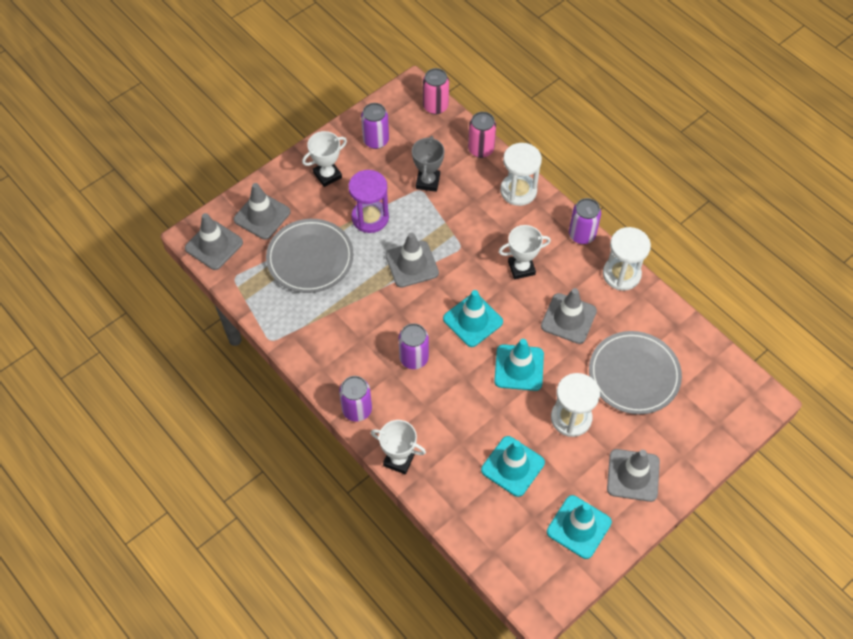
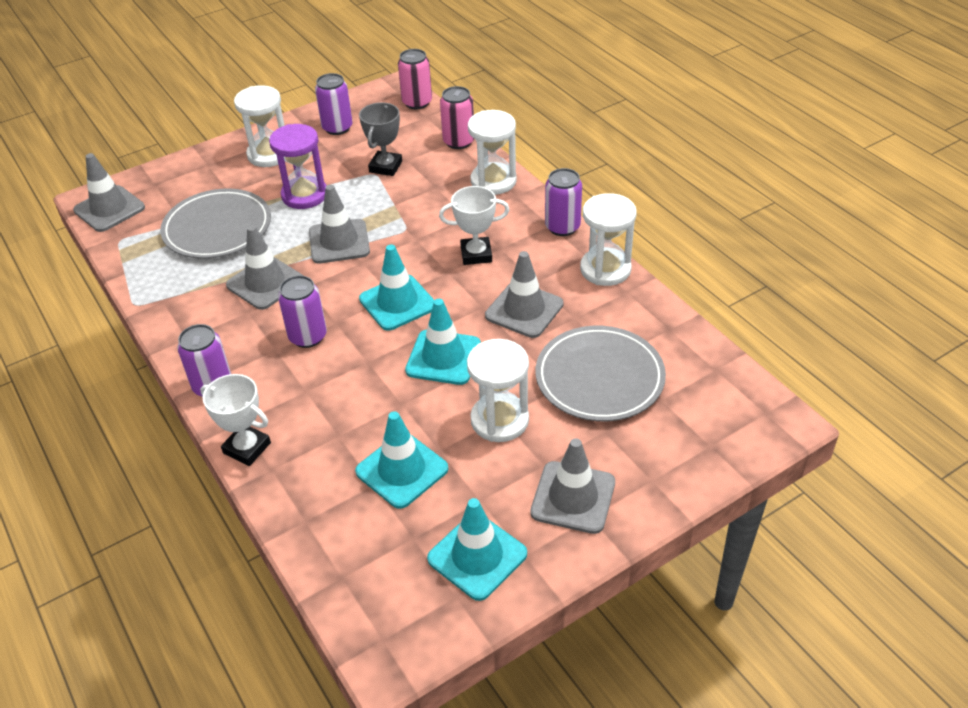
camera: 10 degrees right, 15 degrees down
(262, 216) = (178, 186): grey traffic cone -> grey traffic cone (265, 283)
(327, 175) = (269, 154): white trophy -> white hourglass

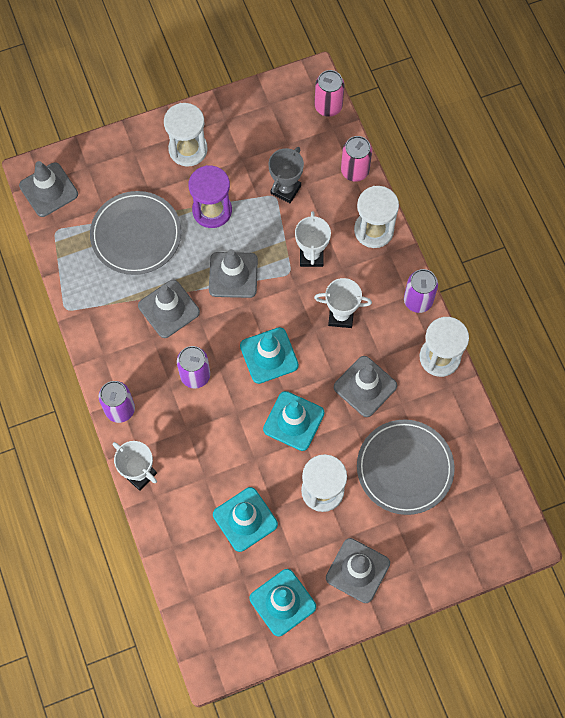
camera: 10 degrees right, 25 degrees up
(337, 128) = (251, 126): purple can -> none
(428, 212) = (311, 256): none -> white trophy

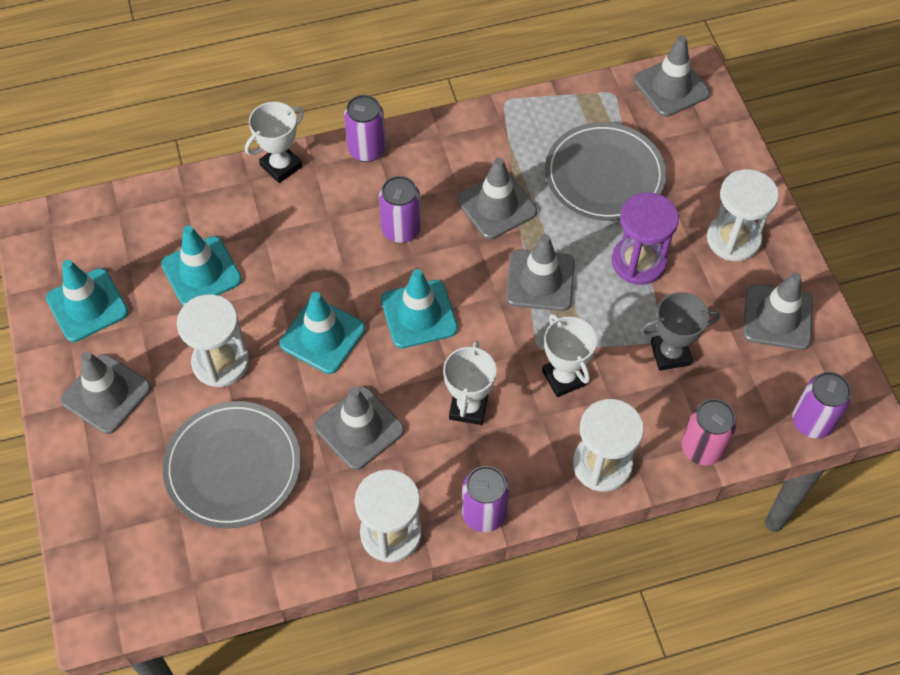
camera: 95 degrees right, 10 degrees down
(250, 124) = (777, 317): none -> grey traffic cone
(286, 189) = (670, 354): grey trophy -> grey trophy turned 45 degrees counterclockwise
(311, 256) = (564, 378): white trophy -> white trophy turned 60 degrees clockwise
(328, 106) = (812, 422): pink can -> purple can

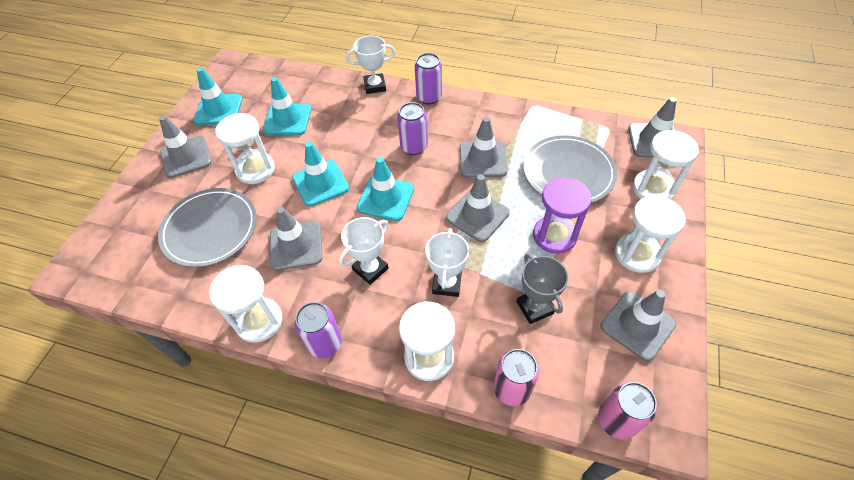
camera: 35 degrees right, 5 degrees down
(670, 354) = (534, 308): grey trophy -> grey trophy turned 45 degrees clockwise
(705, 151) = (653, 189): none -> white hourglass
(812, 422) = (616, 420): purple can -> pink can

